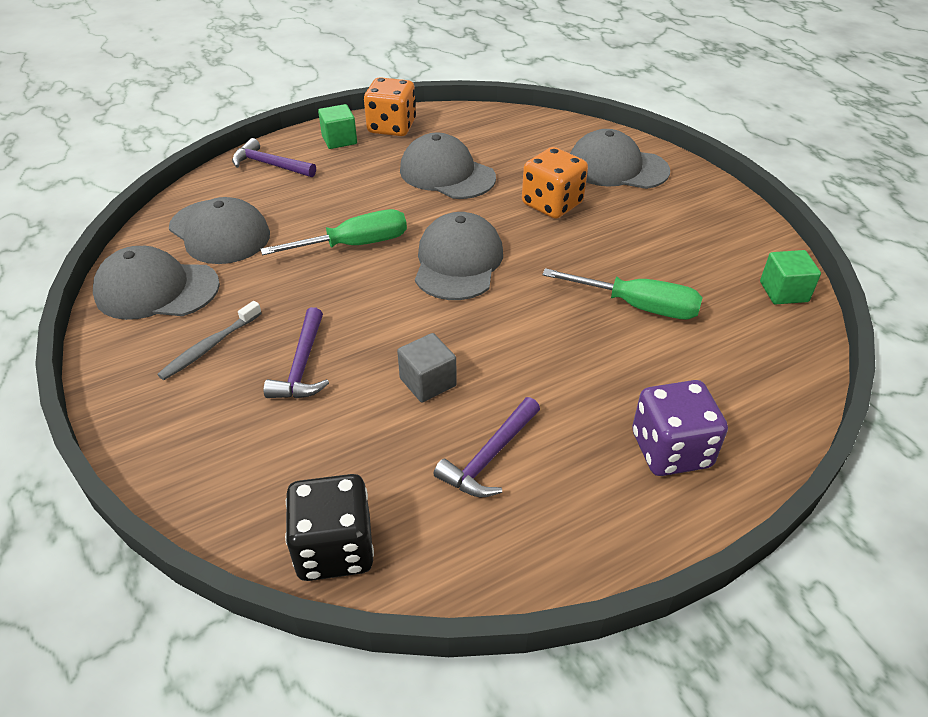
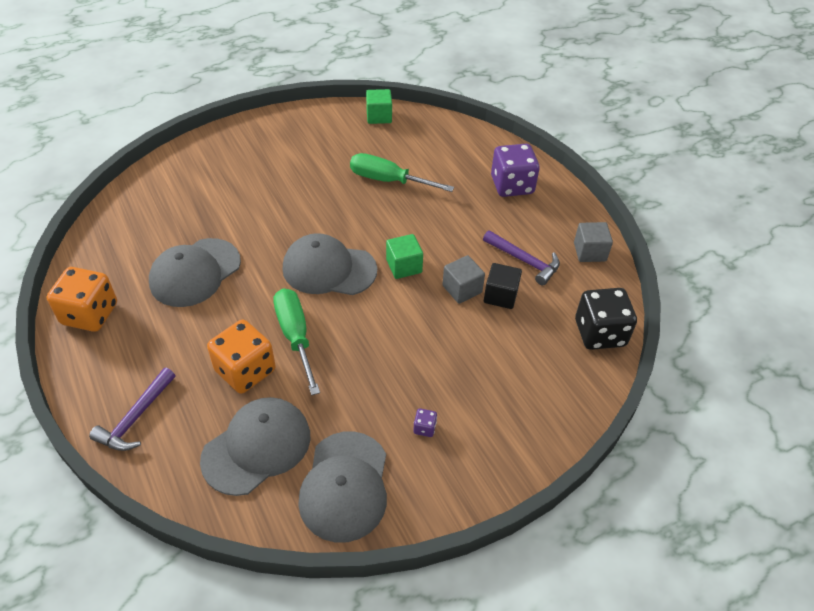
camera: 90 degrees left, 5 degrees up
(210, 347) = (424, 428): grey toothbrush -> purple dice
(302, 366) = (446, 362): purple hammer -> none
(339, 140) = (102, 358): green cube -> green cube (404, 266)
(416, 424) = (500, 295): none -> black cube
(521, 554) = (589, 252): none -> grey cube
(552, 204) = (259, 209): orange dice -> orange dice (245, 371)
(617, 167) = (214, 167): grey cap -> none
(637, 306) = (389, 180): green screwdriver -> green screwdriver turned 90 degrees counterclockwise

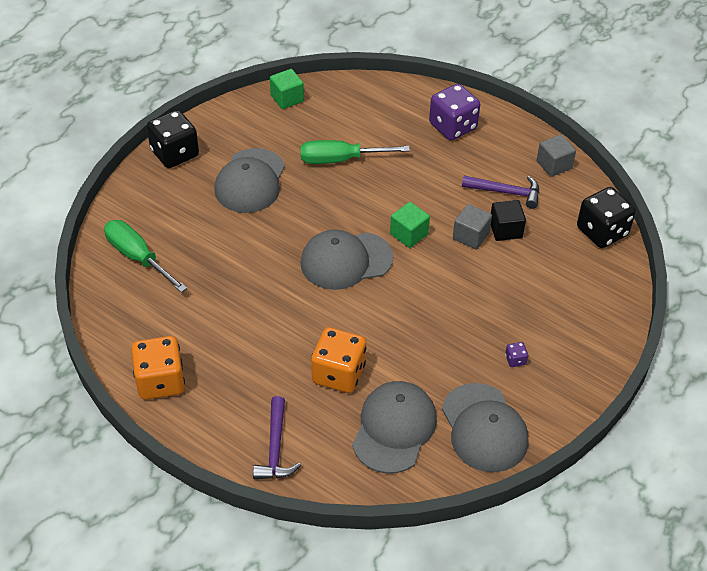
camera: 25 degrees left, 0 degrees up
(195, 272) = (228, 308): grey cap -> grey cap (250, 181)
(253, 130) = (175, 153): none -> black dice
(296, 337) = (360, 329): green screwdriver -> green screwdriver (138, 257)

